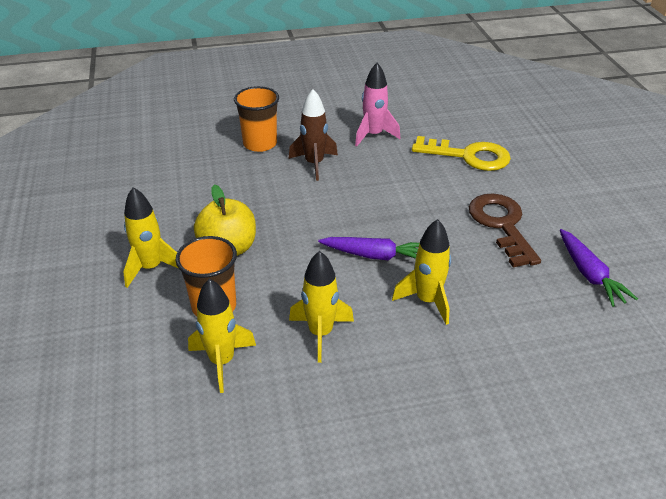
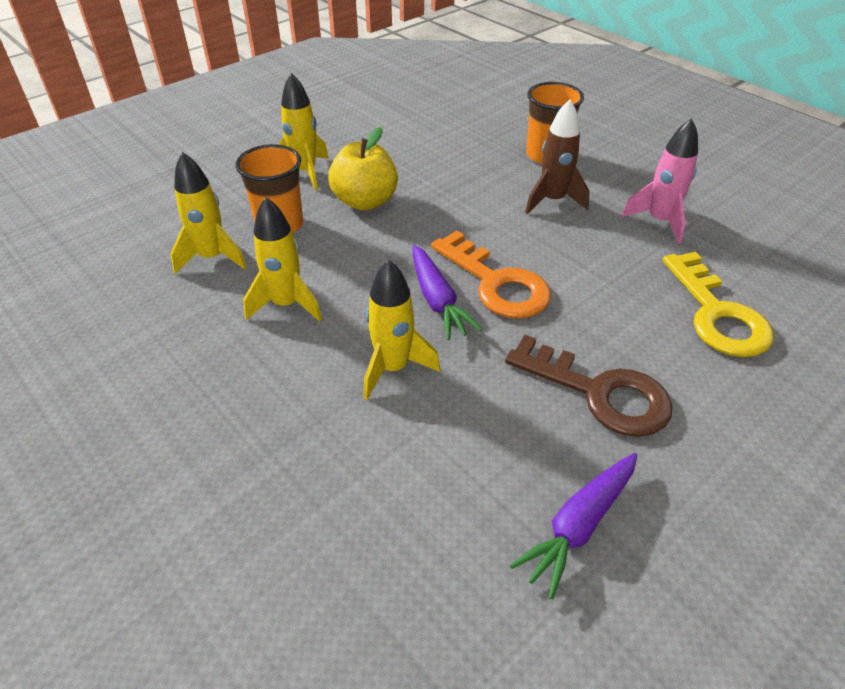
camera: 60 degrees right, 5 degrees up
(378, 223) = (496, 283): none -> orange key
(501, 225) = (599, 393): brown key -> brown key turned 75 degrees clockwise

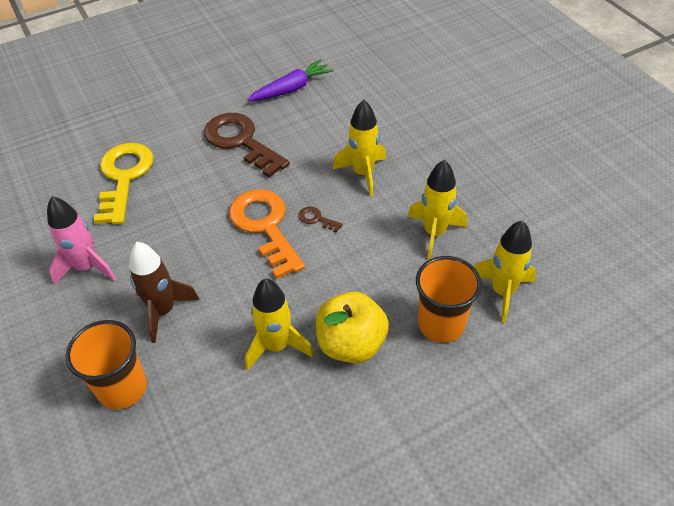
camera: 165 degrees left, 5 degrees up
(305, 172) = (412, 409): yellow rocket -> yellow rocket (277, 346)
(437, 300) = (316, 219): purple carrot -> brown key

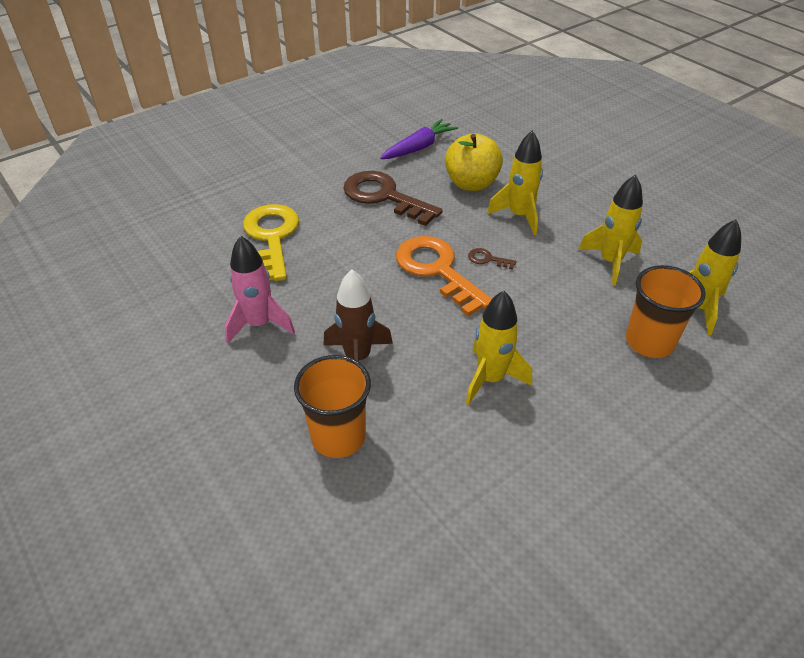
camera: 10 degrees left, 5 degrees down
(351, 344) = (566, 369): yellow apple -> yellow apple (471, 184)

